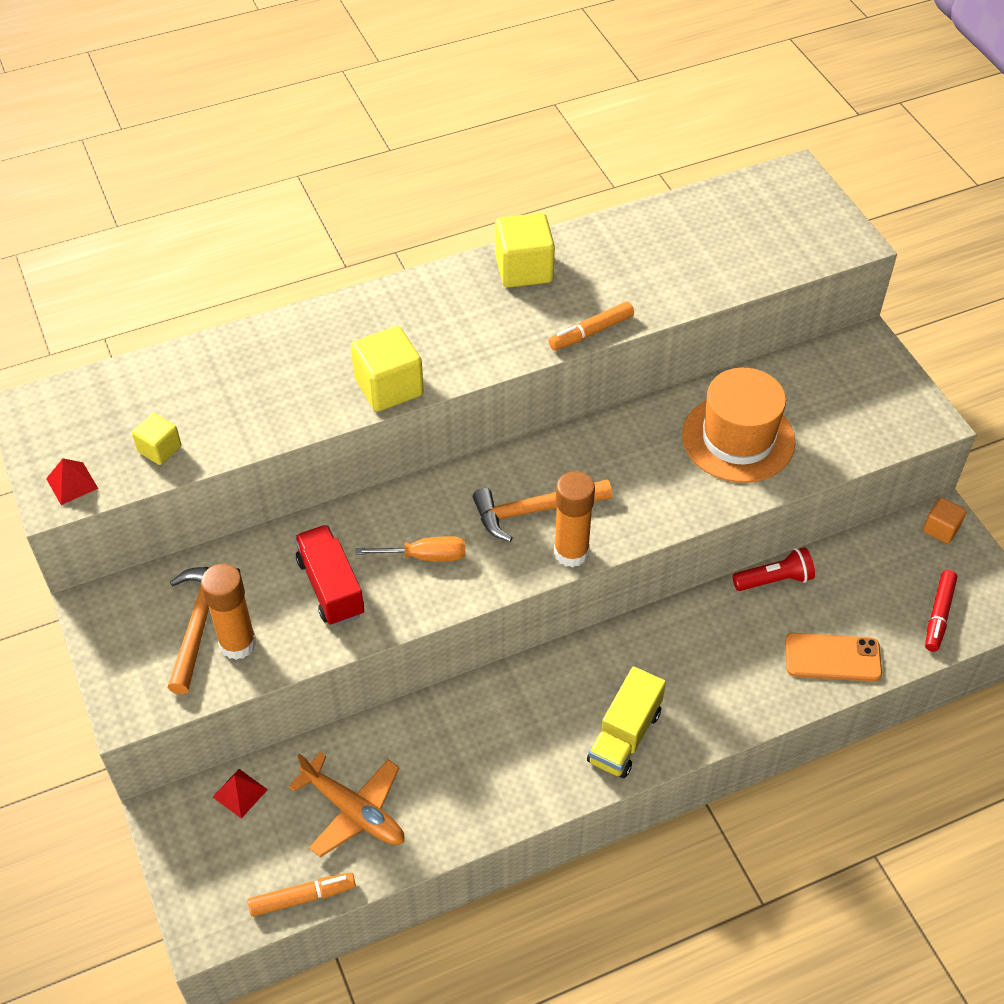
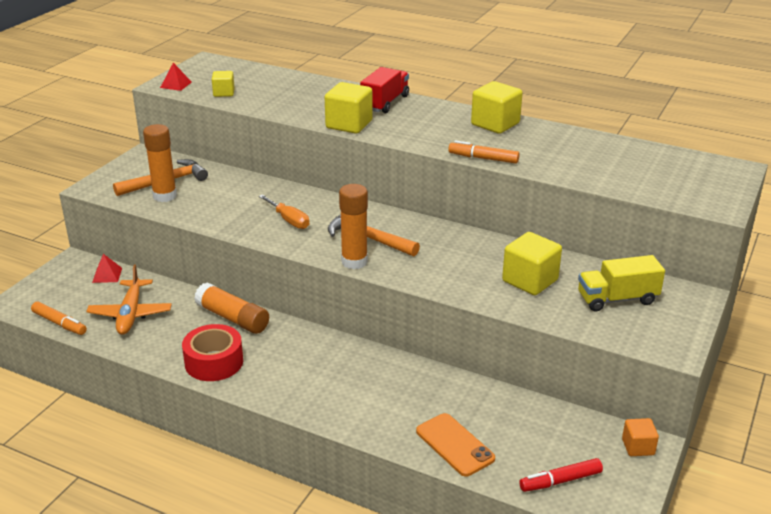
camera: 50 degrees right, 20 degrees down
(331, 587) = (232, 204): red truck -> red truck (385, 103)
(461, 714) = (233, 318): none -> orange glue stick
(528, 779) = (214, 362): none -> red tape
(624, 736) = (285, 384): yellow truck -> yellow truck (617, 299)
(738, 438) = (530, 281): orange hat -> yellow cube
(774, 580) = (483, 389): red flashlight -> none

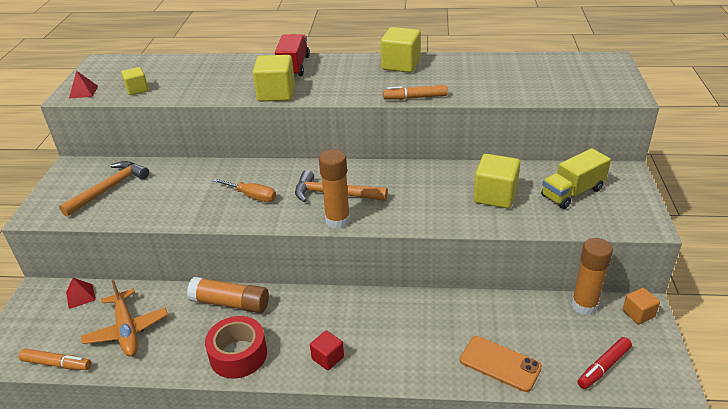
camera: 20 degrees left, 5 degrees up
(165, 196) = (117, 204): orange glue stick -> orange glue stick (584, 305)
(292, 389) = (328, 358): none -> red cube

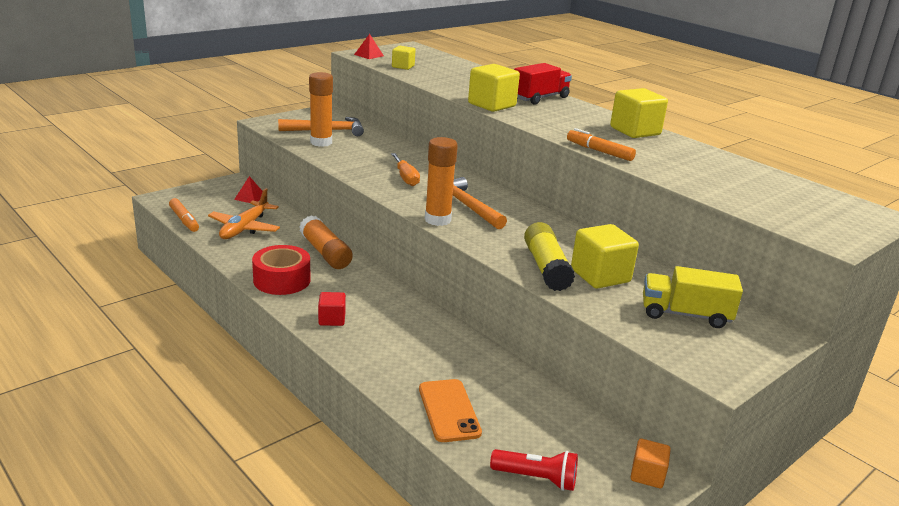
camera: 40 degrees right, 10 degrees down
(460, 212) = (546, 267): none -> yellow glue stick
(584, 305) = (601, 433): orange glue stick -> orange glue stick (321, 142)
(603, 367) = (536, 478): red marker -> red flashlight

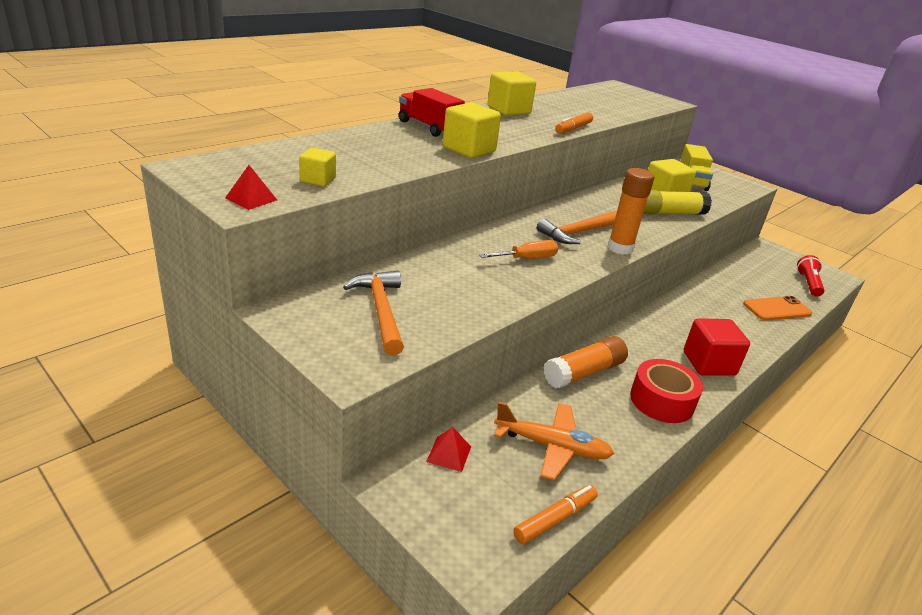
camera: 95 degrees left, 5 degrees up
(321, 142) = (434, 315): orange glue stick -> none
(332, 319) = (709, 363): red cube -> red cube, size x1.73
(647, 475) = (770, 251): orange cube -> none

